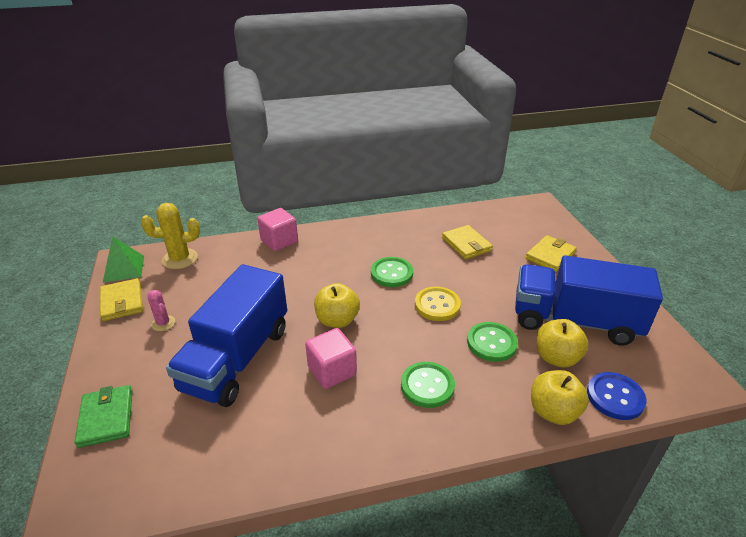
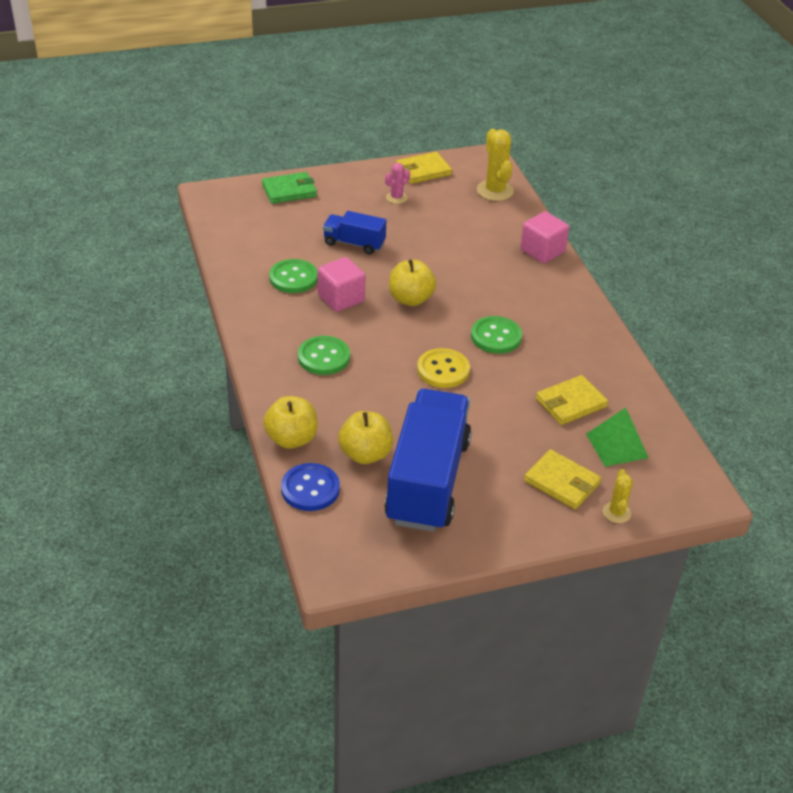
camera: 85 degrees right, 5 degrees up
(124, 268) = (473, 162): green pyramid -> green pyramid (617, 445)
(237, 358) = (354, 243): blue truck -> blue truck, size x0.49
(491, 343) = (385, 406): green button -> green button (293, 278)
(570, 236) = (616, 512): none -> yellow cactus

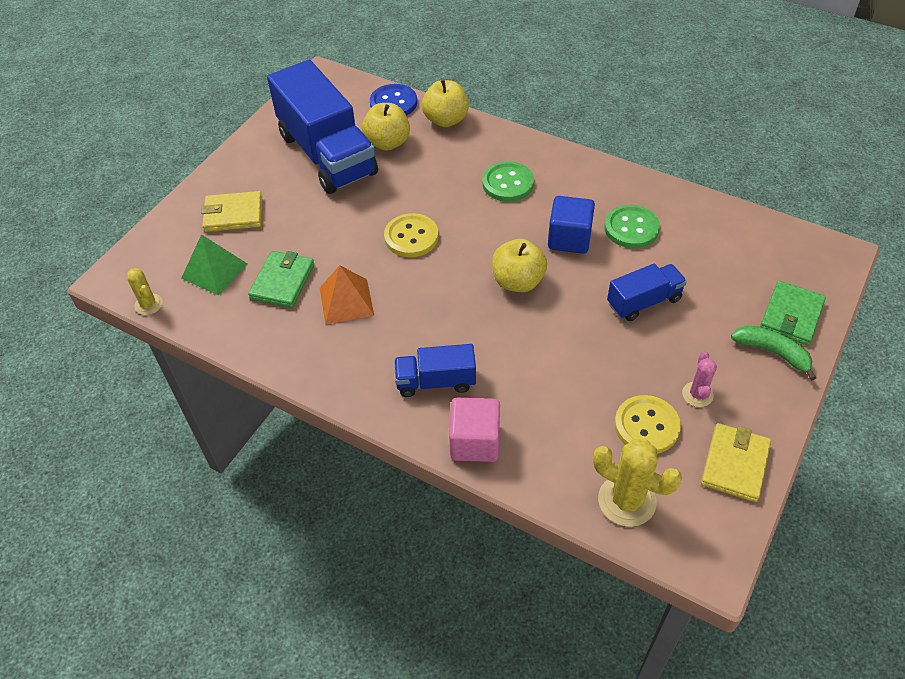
camera: 140 degrees right, 10 degrees up
(328, 186) = (772, 352): none -> green banana
(341, 298) = (569, 238): pink cube -> blue cube
(442, 204) = (646, 426): none -> yellow button
(496, 337) = (405, 299): green button -> none
(531, 286) = (436, 381): none -> blue truck
(538, 361) = (346, 301): none -> orange pyramid
(570, 403) = (282, 281): yellow wallet -> green wallet
(616, 512) = (175, 220): yellow cactus -> yellow cactus (148, 304)

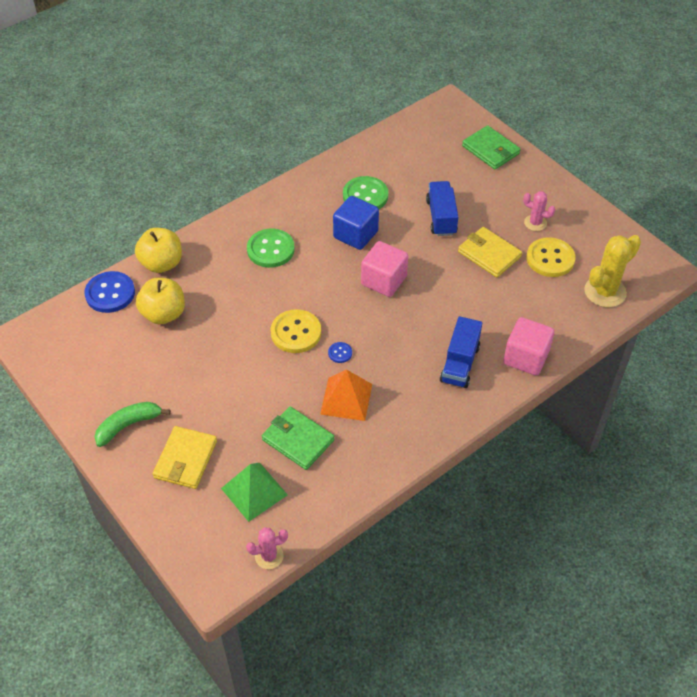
camera: 70 degrees left, 0 degrees up
(148, 304) = (269, 556): yellow cactus -> pink cactus
(327, 154) = (148, 363): blue truck -> none
(402, 278) = (340, 353): none -> blue button
(518, 281) = (384, 281): yellow apple -> pink cube
(735, 464) = (596, 228): yellow wallet -> yellow wallet (489, 254)
(772, 352) = (517, 172): green banana -> green banana (128, 425)

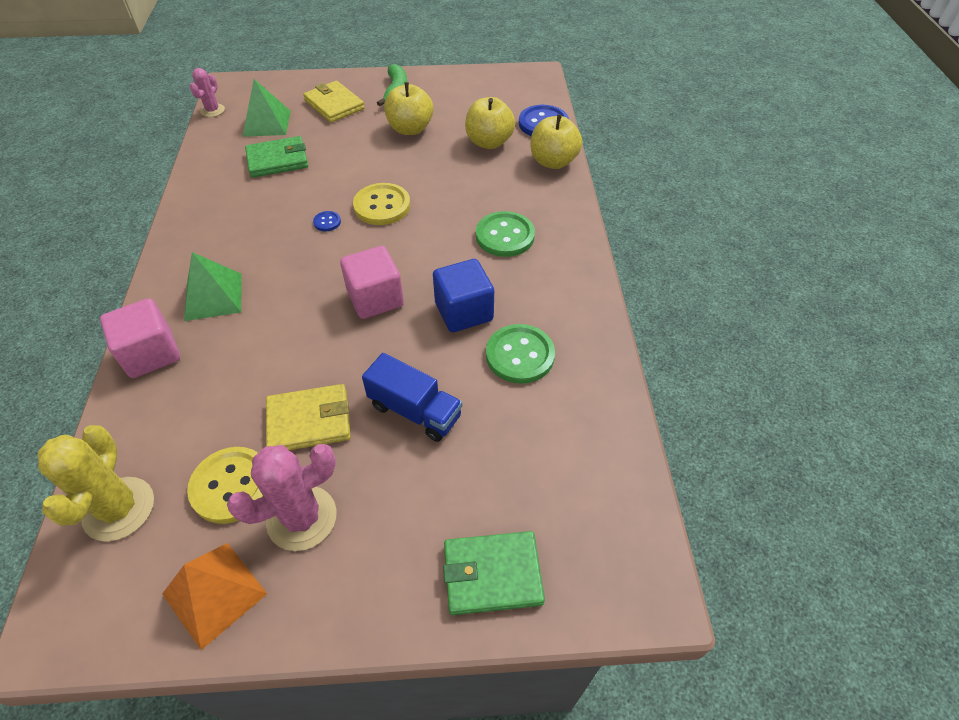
camera: 125 degrees right, 0 degrees up
(183, 376) = (410, 129): none -> yellow apple
(346, 399) = (278, 202): orange pyramid -> orange pyramid (214, 593)
(460, 363) = (213, 296): blue truck -> green pyramid
(535, 223) = (302, 518): pink cactus -> pink cactus, size x1.74

